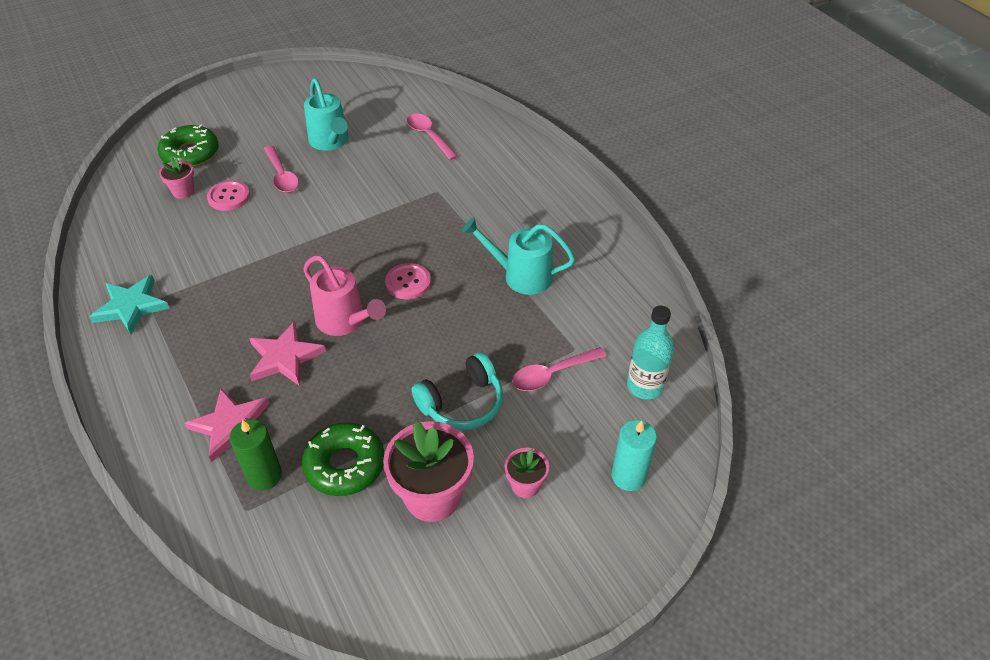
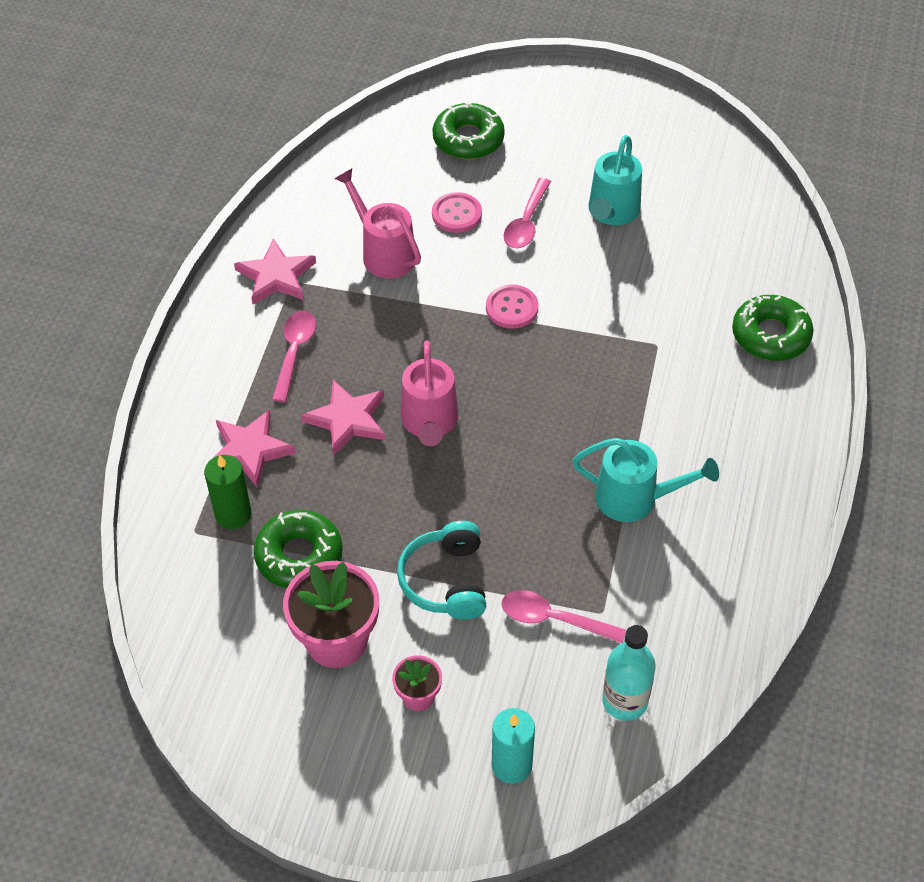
camera: 45 degrees right, 5 degrees up
(131, 306) = (276, 276): turquoise star -> pink star
(183, 191) = (423, 180): pink flower pot -> none
(200, 246) = (383, 252): none -> pink watering can
(408, 282) = (523, 425): pink button -> pink button (512, 308)
(429, 136) = (719, 272): pink spoon -> pink spoon (294, 352)
(462, 403) = (446, 581): turquoise headphones -> turquoise headphones turned 75 degrees clockwise
(493, 149) = (770, 335): none -> green donut
(520, 276) = (636, 498): turquoise watering can -> turquoise watering can turned 135 degrees clockwise

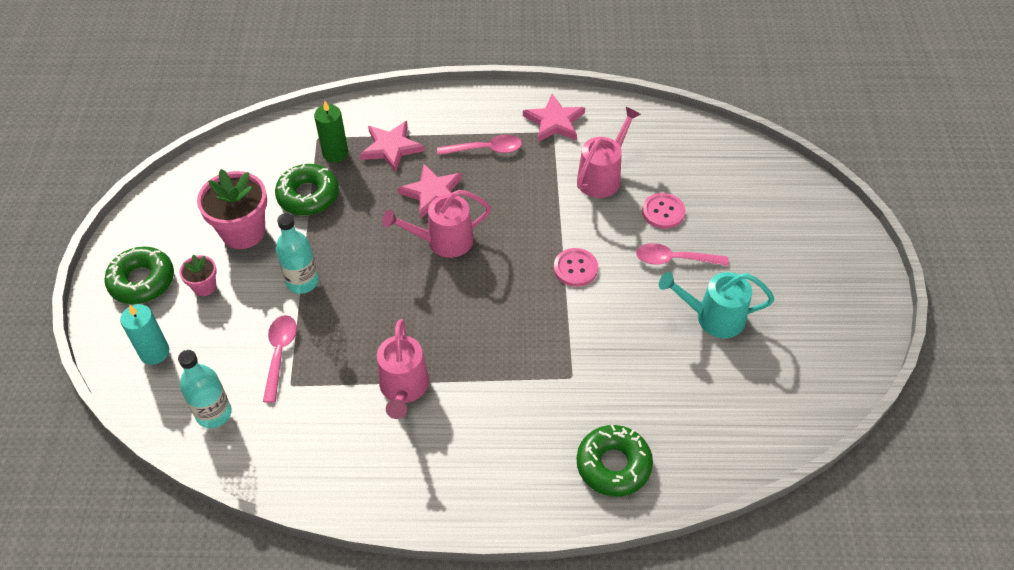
camera: 75 degrees right, 0 degrees up
(446, 581) = (302, 282): turquoise headphones -> turquoise bottle
(468, 139) = (752, 201): green donut -> green donut (142, 281)
(636, 498) = (403, 389): turquoise watering can -> pink watering can

